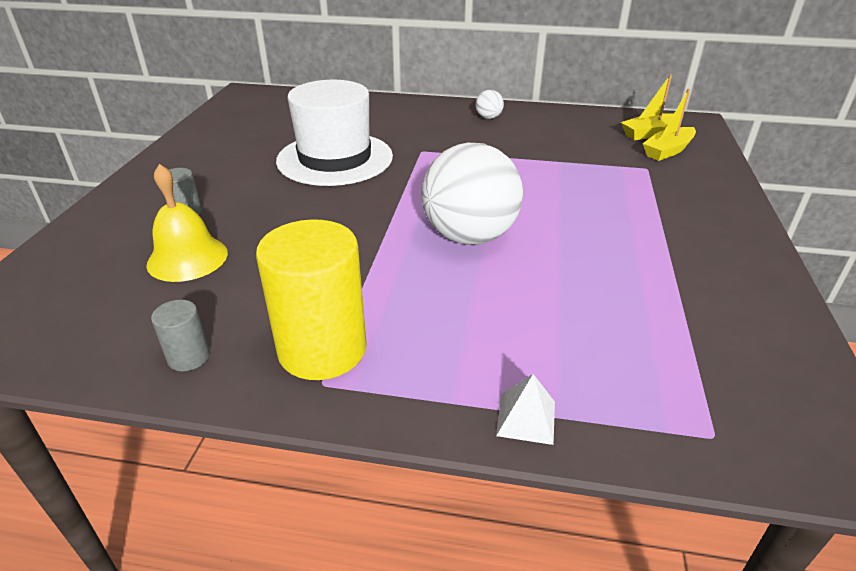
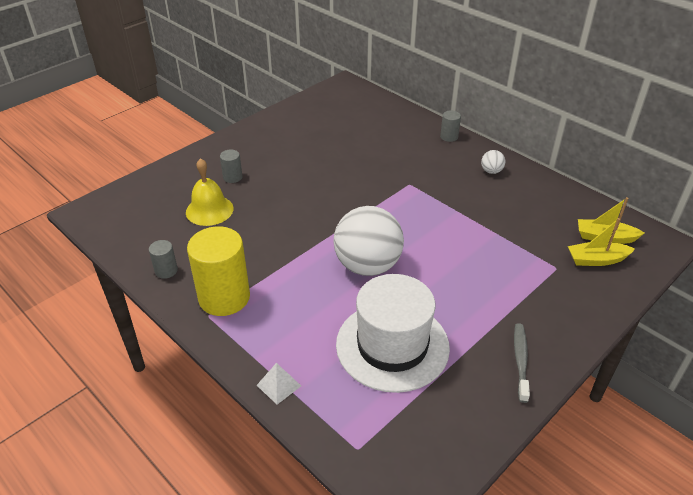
camera: 35 degrees right, 5 degrees up
(335, 158) = (348, 168): white hat -> white hat (392, 345)
(413, 104) = (449, 137): none -> grey cylinder
(729, 254) = (520, 361): none -> grey toothbrush

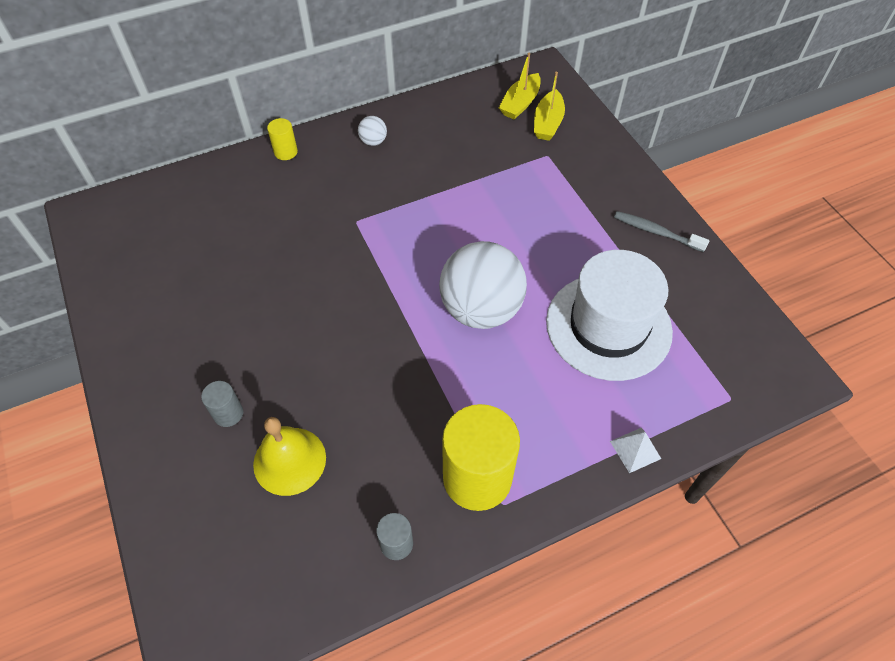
camera: 70 degrees left, 15 degrees up
(449, 137) = (286, 152): grey cylinder -> yellow cylinder

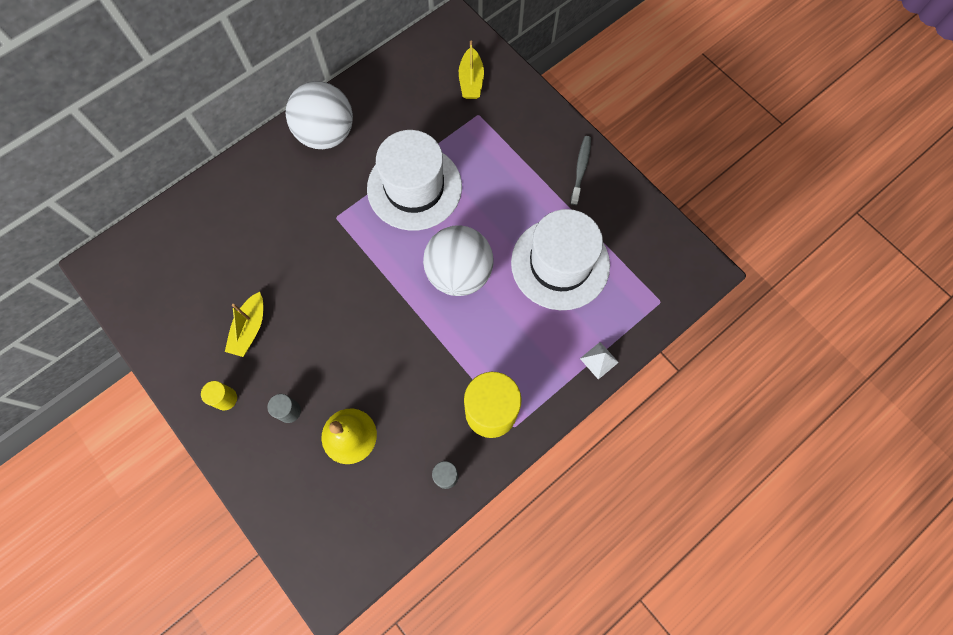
camera: 15 degrees left, 15 degrees up
(286, 152) = (253, 162): yellow cylinder -> yellow cylinder (225, 398)
(373, 141) = (326, 134): white ball -> white ball, size x2.46
(454, 211) = (414, 187): none -> white hat
(520, 103) = (443, 65): yellow boat -> yellow boat (250, 329)
(656, 232) = (580, 169): grey toothbrush -> grey toothbrush turned 90 degrees clockwise

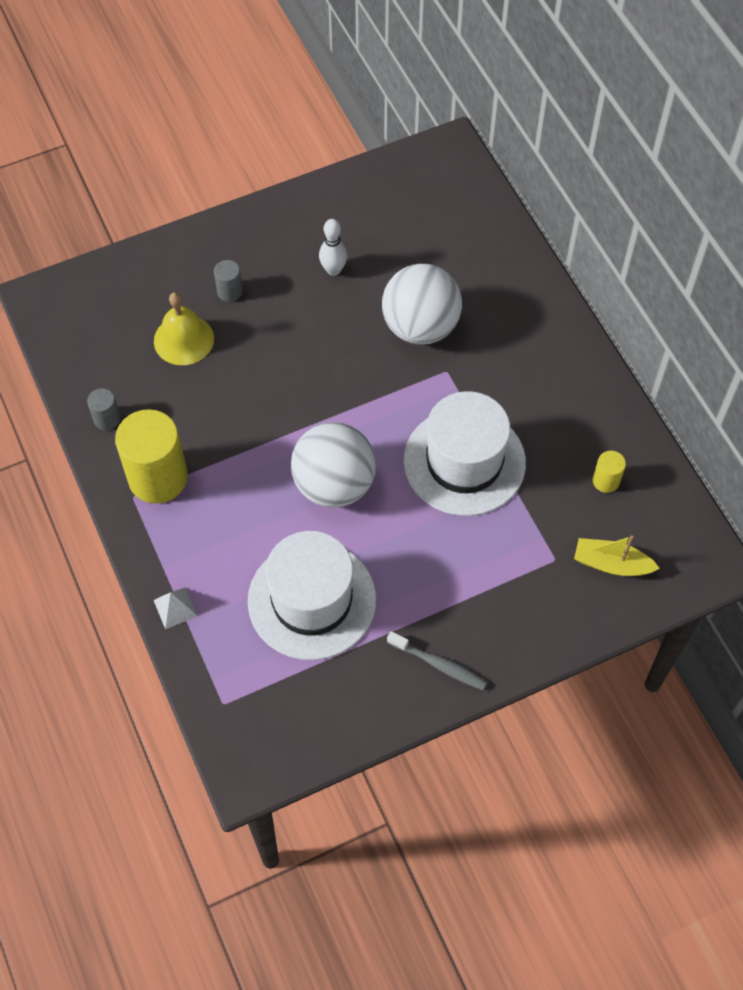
camera: 105 degrees right, 10 degrees down
(225, 398) = (263, 239): yellow cylinder -> yellow cylinder (606, 481)
(250, 329) = (333, 270): yellow boat -> white bowling pin
(326, 134) = (565, 381): white ball -> white ball (420, 326)

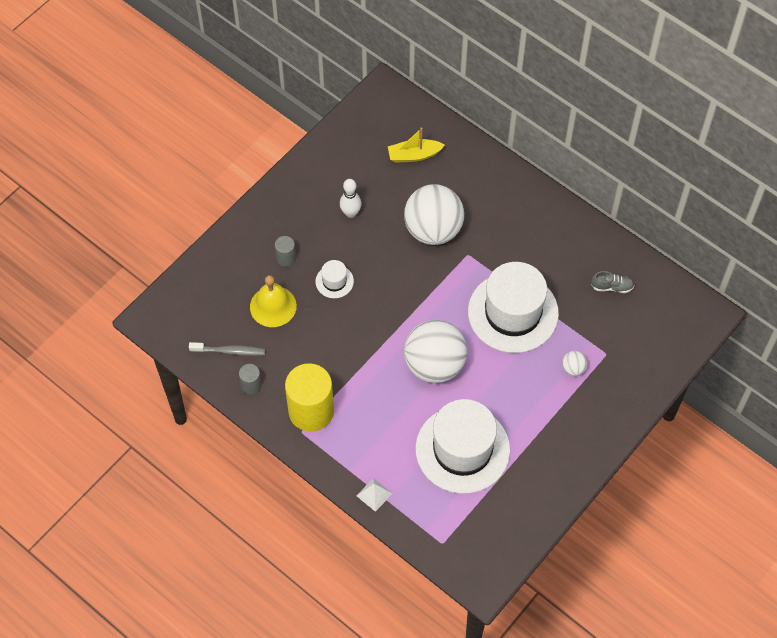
camera: 25 degrees left, 0 degrees up
(270, 340) = (334, 281): none -> white hat
(439, 664) = (568, 455): grey toothbrush -> grey toothbrush (229, 351)
(503, 560) = (573, 368): none -> white ball
(606, 481) = (612, 287): yellow cylinder -> grey shoe
(611, 564) = (643, 341): yellow boat -> yellow boat (414, 155)

